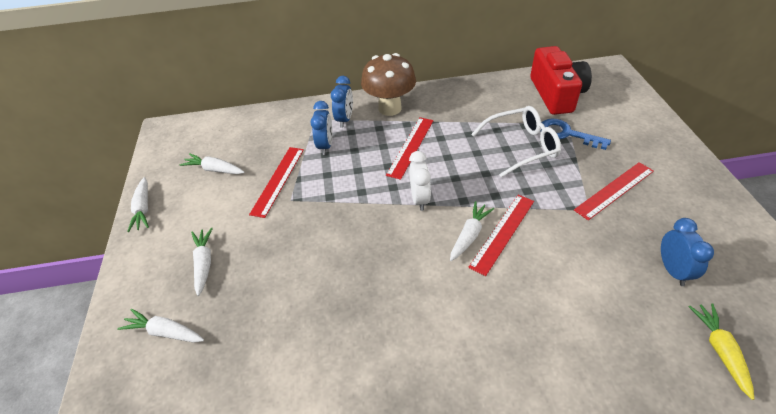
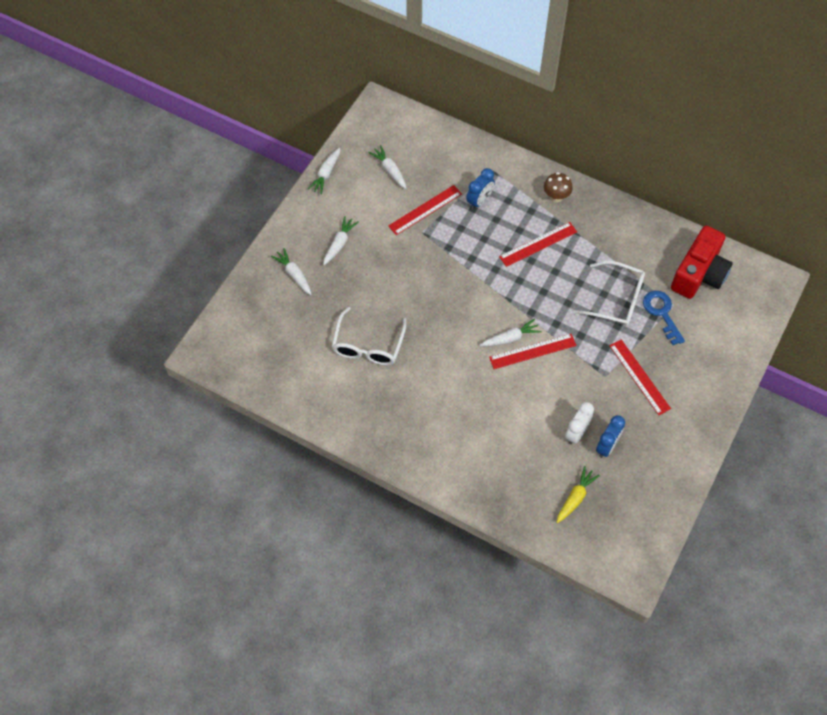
camera: 35 degrees right, 15 degrees up
(323, 351) = (368, 345): none -> white glasses
(344, 119) = (513, 185): blue clock -> none
(390, 108) = (556, 197): brown mushroom -> brown mushroom, size x0.57
(419, 199) = (504, 291): white clock -> white clock (576, 433)
(614, 190) = (639, 377): red ruler -> red ruler turned 60 degrees clockwise

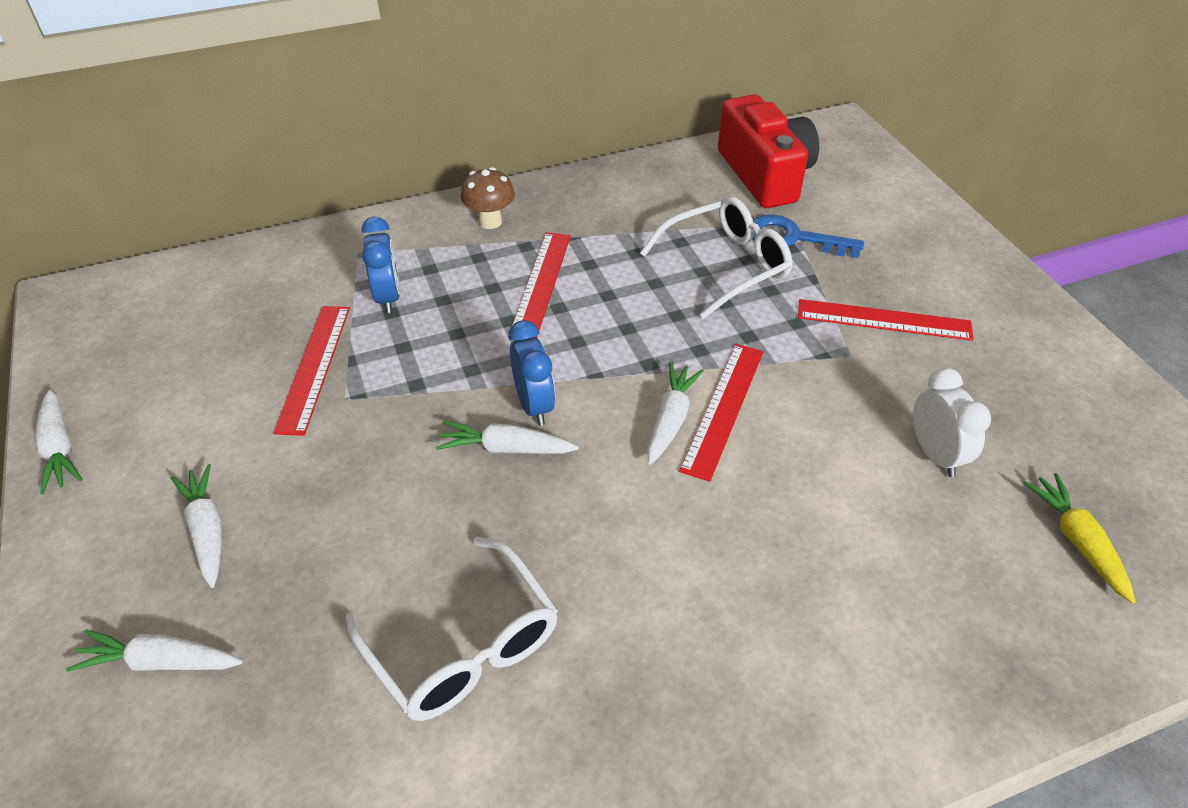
camera: 50 degrees left, 15 degrees down
(390, 170) = (187, 361): white carrot -> white carrot (506, 448)
(607, 446) = (990, 433): blue clock -> blue clock (534, 405)

